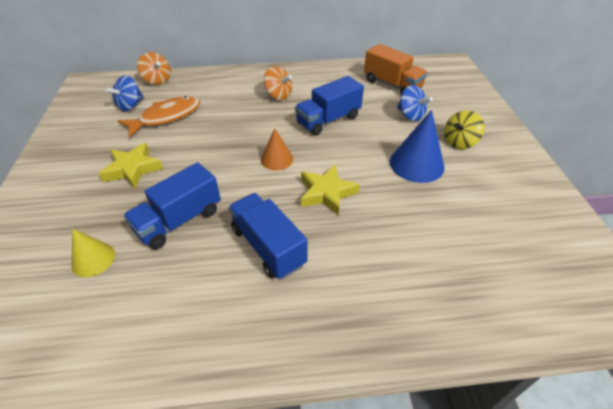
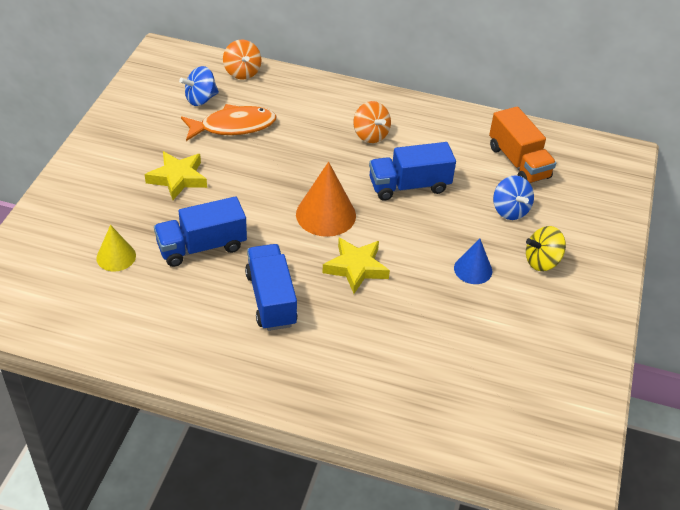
camera: 20 degrees right, 0 degrees up
(277, 159) = (326, 214): orange cone -> orange cone, size x1.63
(416, 164) = (473, 269): blue cone -> blue cone, size x0.61

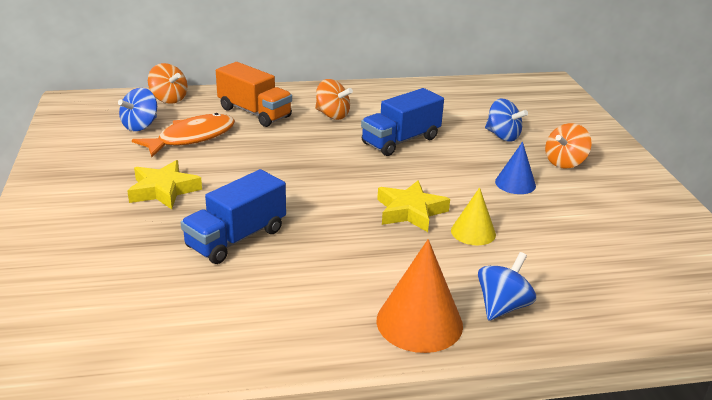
camera: 25 degrees left, 15 degrees down
(116, 257) = (141, 275): yellow cone -> yellow cone (473, 232)
(271, 299) = (349, 261): blue truck -> none
(326, 214) = (343, 180): orange cone -> orange cone (419, 322)
(355, 385) = (502, 306): none -> blue spinning top
(518, 162) = (476, 104): orange truck -> orange truck (254, 112)
(542, 261) = (564, 162): yellow spinning top -> orange spinning top

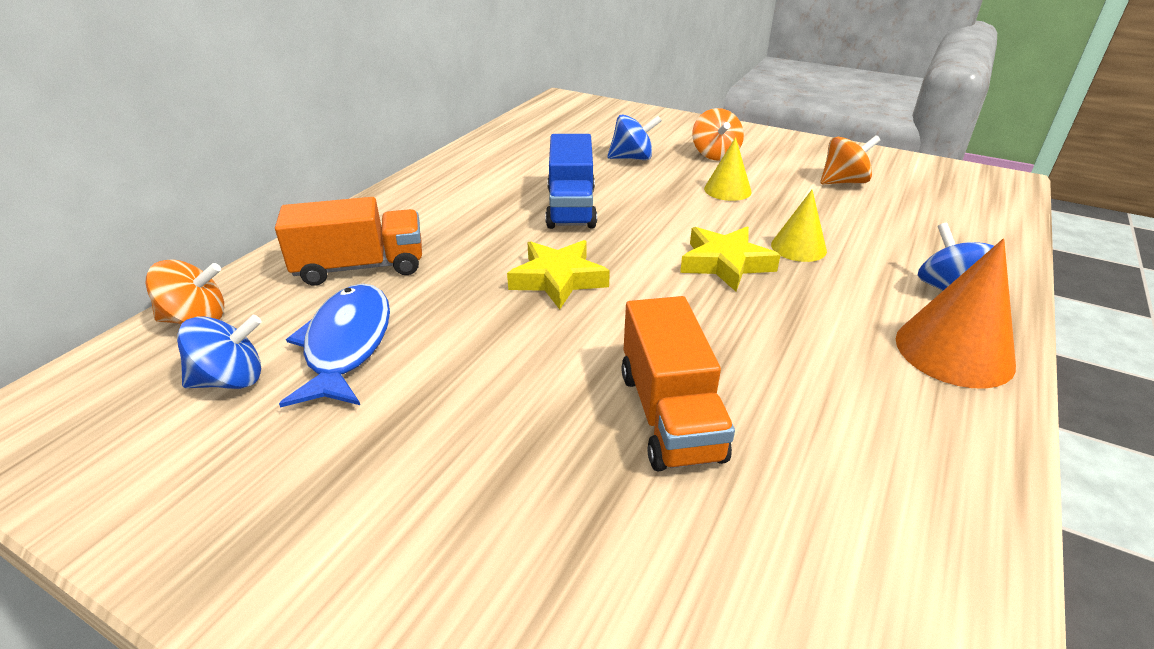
camera: 50 degrees left, 5 degrees up
(140, 126) = (231, 380): blue spinning top -> blue spinning top turned 90 degrees counterclockwise
(163, 190) = (462, 434): yellow star -> yellow star (558, 279)
(192, 138) = (347, 344): orange fish -> blue fish
(236, 238) = (670, 415): blue truck -> orange truck
(332, 115) = (453, 220): orange spinning top -> orange spinning top (843, 182)
(515, 183) = (727, 190): blue cone -> yellow cone

